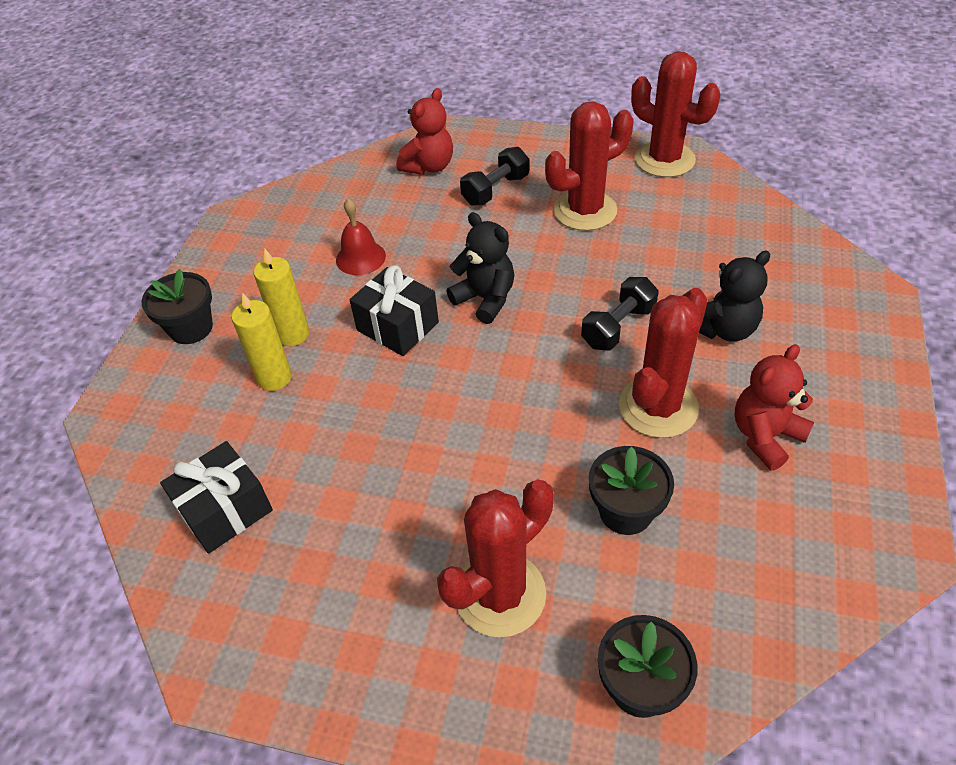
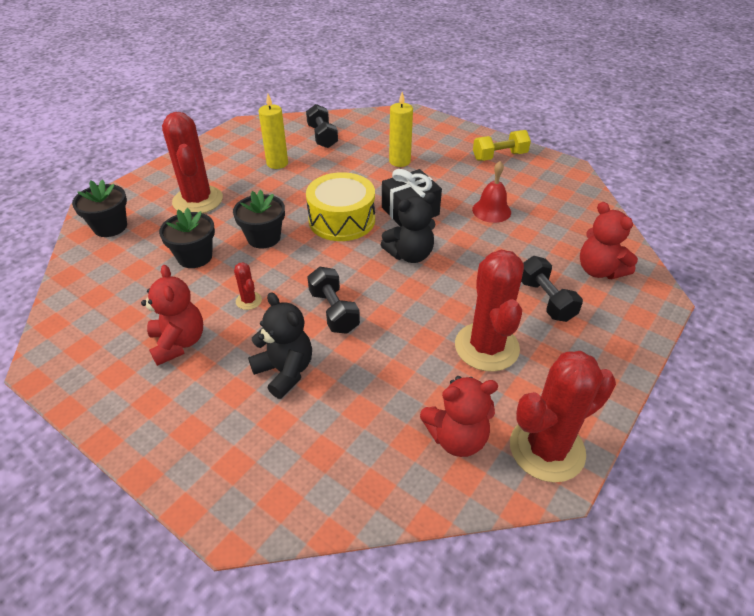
camera: 110 degrees right, 5 degrees down
(191, 328) = (461, 141): black flower pot -> black flower pot (264, 238)
(224, 280) = (499, 156): none -> yellow dumbbell
(225, 510) = (322, 137): black gift -> black dumbbell
(293, 334) = (431, 172): yellow candle -> yellow candle (277, 163)
(452, 386) = (342, 220): none -> yellow drum
(658, 407) = (249, 301): red cactus -> red cactus, size x0.44
(695, 203) = (457, 438): none -> red teddy bear
(723, 329) = (285, 371): black teddy bear -> black teddy bear turned 150 degrees clockwise

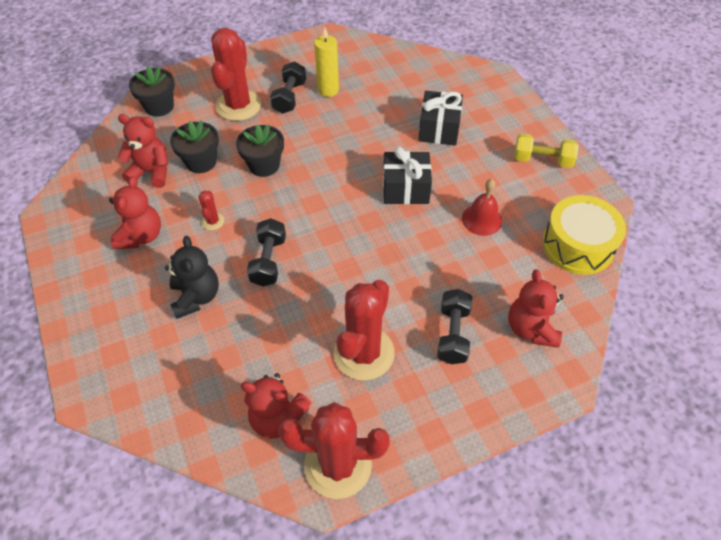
camera: 30 degrees right, 10 degrees up
(145, 283) = (151, 172): none -> red teddy bear
(322, 137) = (388, 74): black dumbbell -> black dumbbell (289, 97)
(342, 220) = (339, 173): yellow drum -> yellow drum (577, 245)
(399, 161) = (439, 129): yellow candle -> black gift
(410, 255) = (370, 234): black teddy bear -> none

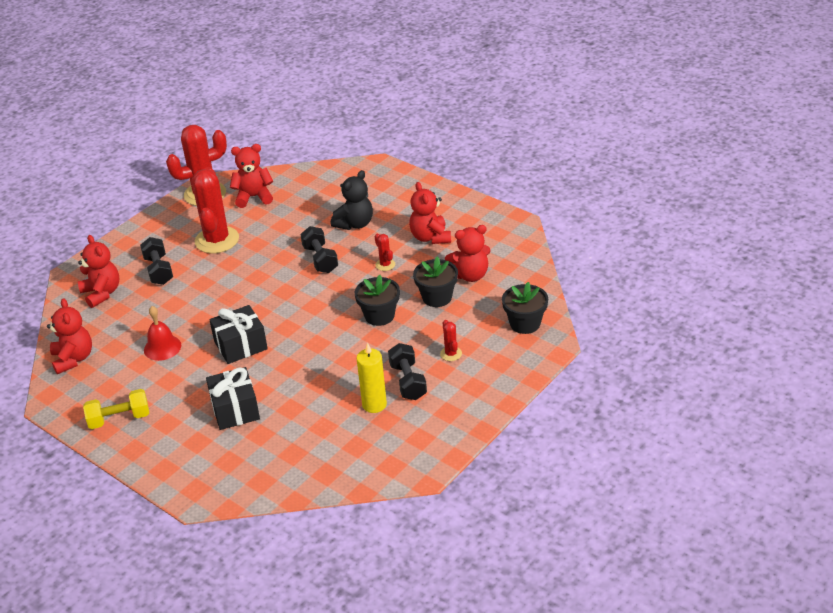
camera: 155 degrees right, 15 degrees down
(196, 297) = (355, 224): black teddy bear -> black teddy bear turned 105 degrees counterclockwise
(238, 105) = (451, 354): red cactus -> red cactus, size x0.44
(577, 245) = (73, 359): yellow drum -> red teddy bear

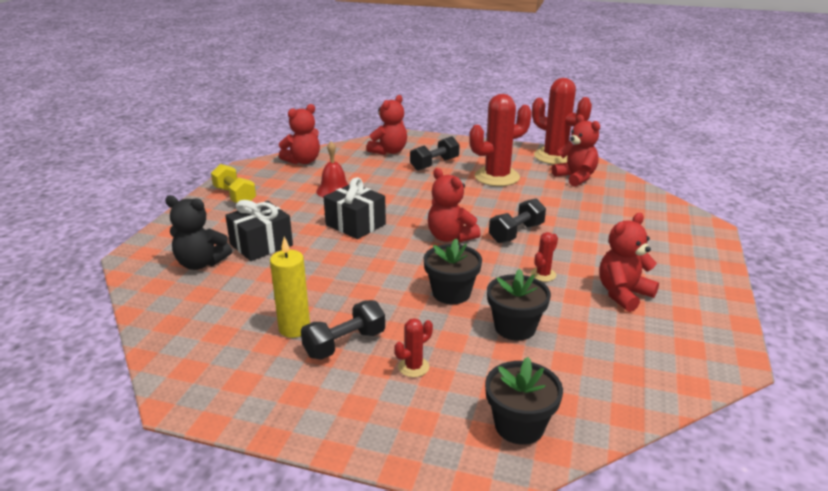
camera: 65 degrees right, 10 degrees down
(355, 224) = (593, 238): black teddy bear -> black teddy bear (201, 263)
(470, 275) = (581, 345): red teddy bear -> red teddy bear (450, 237)

